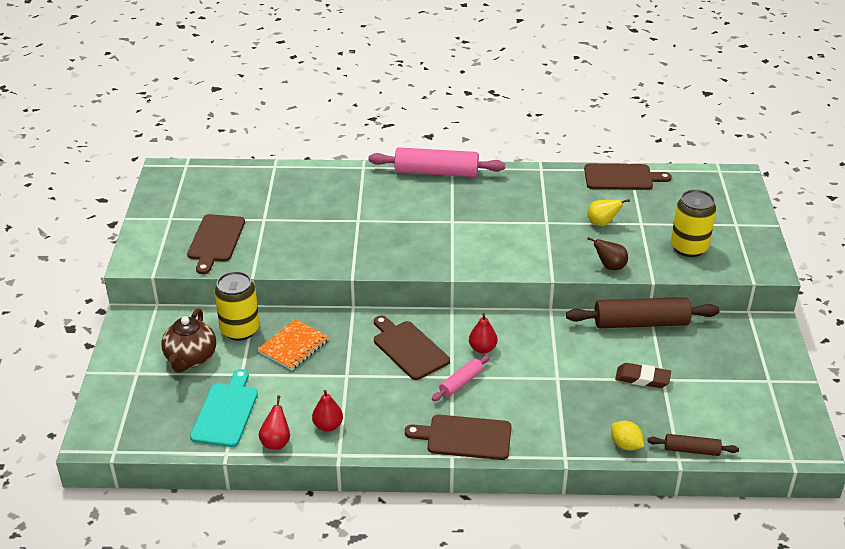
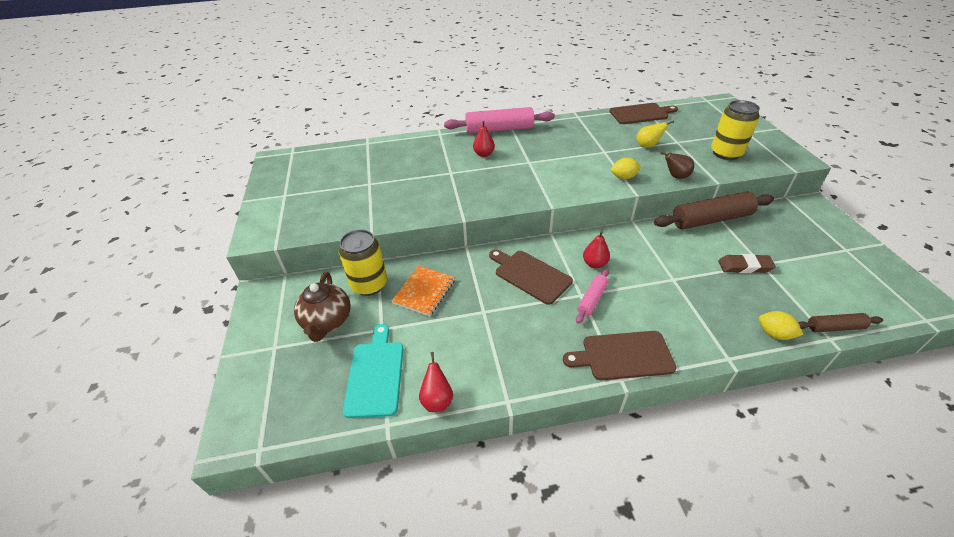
camera: 10 degrees left, 5 degrees up
(215, 241) = (330, 207): brown cutting board -> none
(328, 426) = (484, 369): red pear -> red pear (484, 154)
(550, 258) = (623, 177): none -> yellow lemon

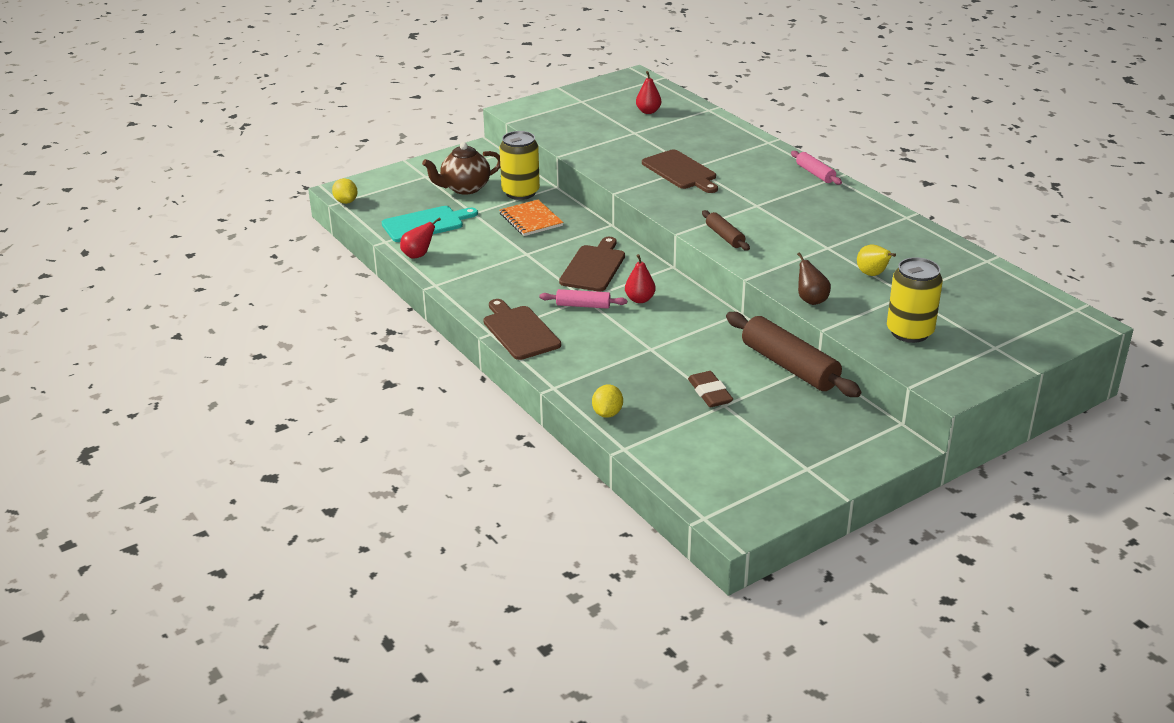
camera: 65 degrees right, 10 degrees down
(424, 291) = (531, 220): orange notebook -> orange notebook turned 60 degrees clockwise
(484, 154) = (748, 176): red pear -> red pear (648, 111)
(499, 129) = (815, 174): pink rolling pin -> pink rolling pin, size x0.52
(623, 177) = (777, 266): yellow lemon -> yellow lemon (346, 201)
(641, 114) = (965, 260): brown cutting board -> brown cutting board (681, 171)
(835, 327) = (644, 452): brown rolling pin -> brown rolling pin (724, 237)

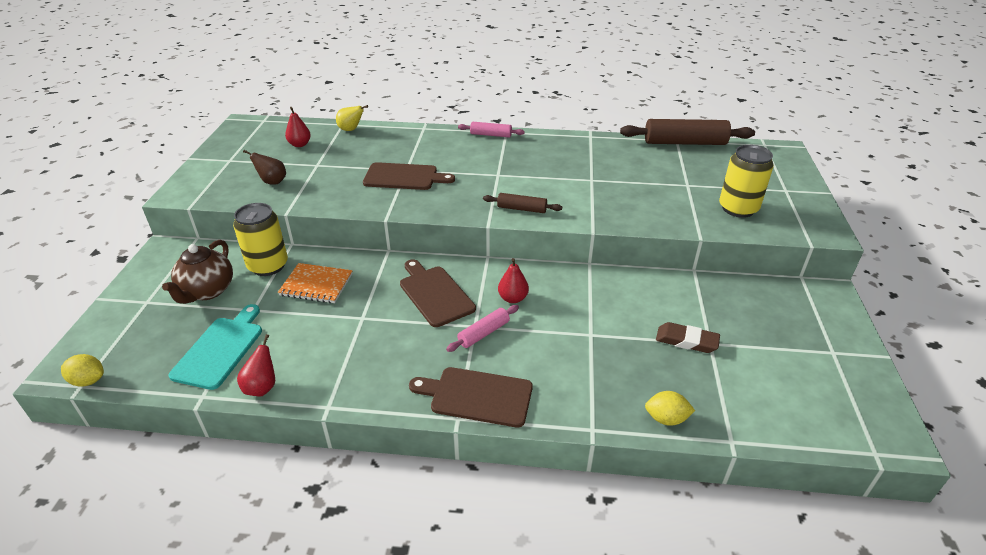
camera: 50 degrees left, 5 degrees up
(607, 413) = (666, 418): yellow lemon -> yellow lemon turned 45 degrees counterclockwise
(789, 366) = (685, 282): brown rolling pin -> brown rolling pin (685, 143)
(811, 300) = (654, 222): brown pear -> brown pear (272, 182)
(872, 274) = (647, 183): yellow pear -> yellow pear (351, 130)

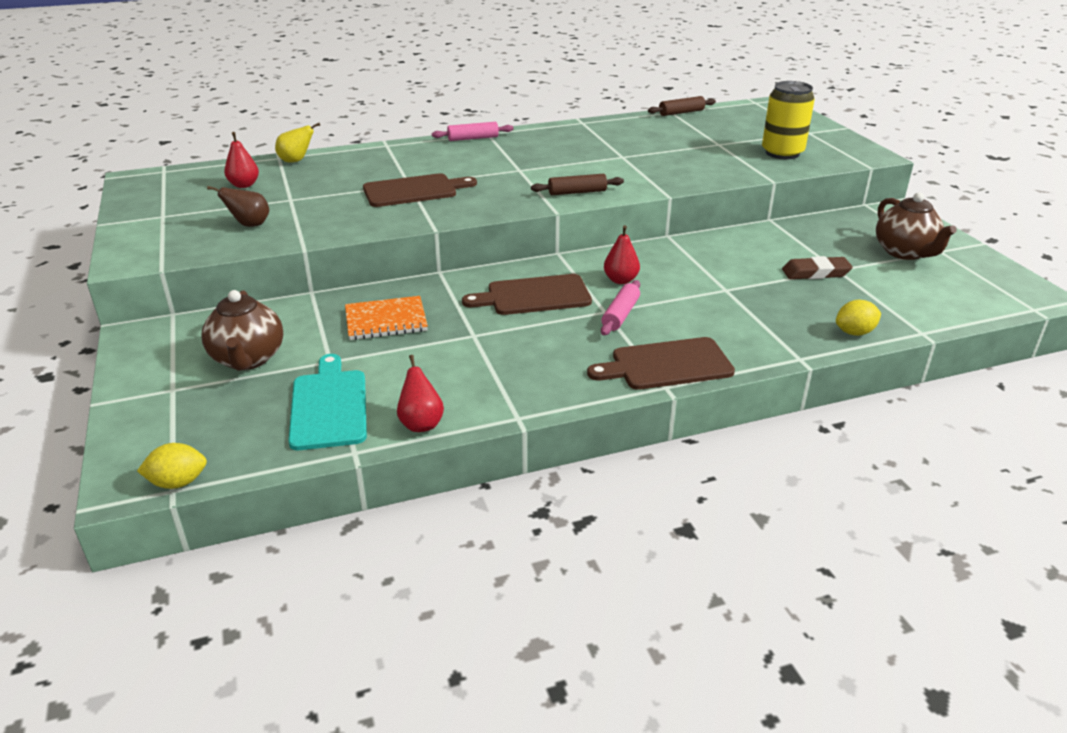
camera: 25 degrees left, 5 degrees down
(268, 266) = (304, 318): yellow can -> none
(435, 294) = (534, 296): brown cutting board -> brown cutting board turned 45 degrees counterclockwise
(685, 143) = (681, 113): brown rolling pin -> brown rolling pin, size x0.52
(794, 343) = (905, 252): none -> brown teapot

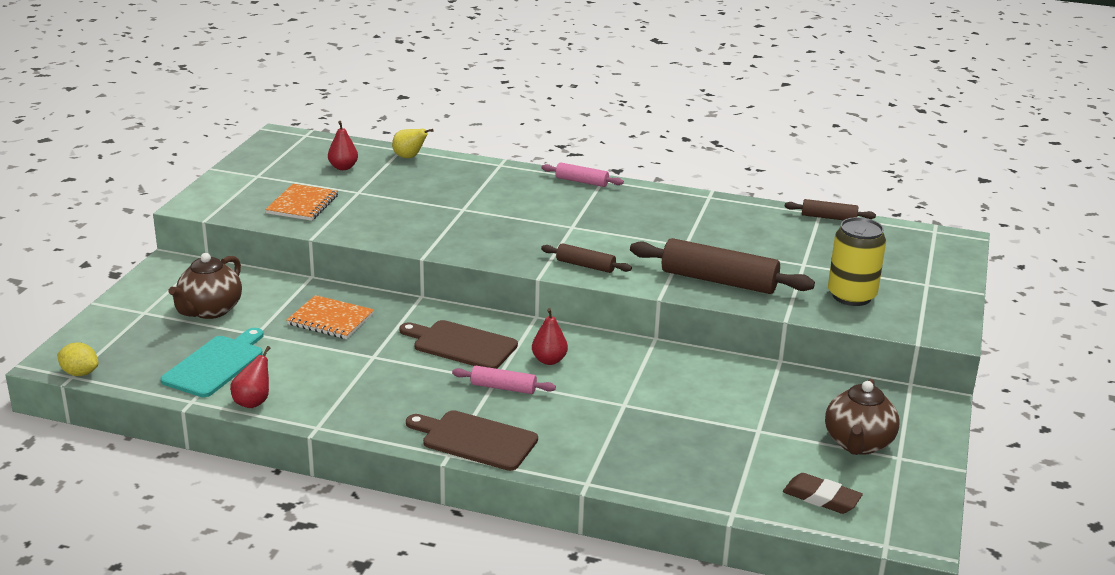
camera: 35 degrees right, 5 degrees down
(249, 225) = (302, 204): brown pear -> orange notebook
(414, 191) = (458, 216): brown cutting board -> none
(620, 315) = (503, 388): pink rolling pin -> pink rolling pin turned 45 degrees clockwise
(686, 171) = (719, 281): none -> brown rolling pin
(815, 273) = (732, 424): brown eraser -> brown eraser (821, 498)
(854, 332) = (671, 486): yellow lemon -> none

